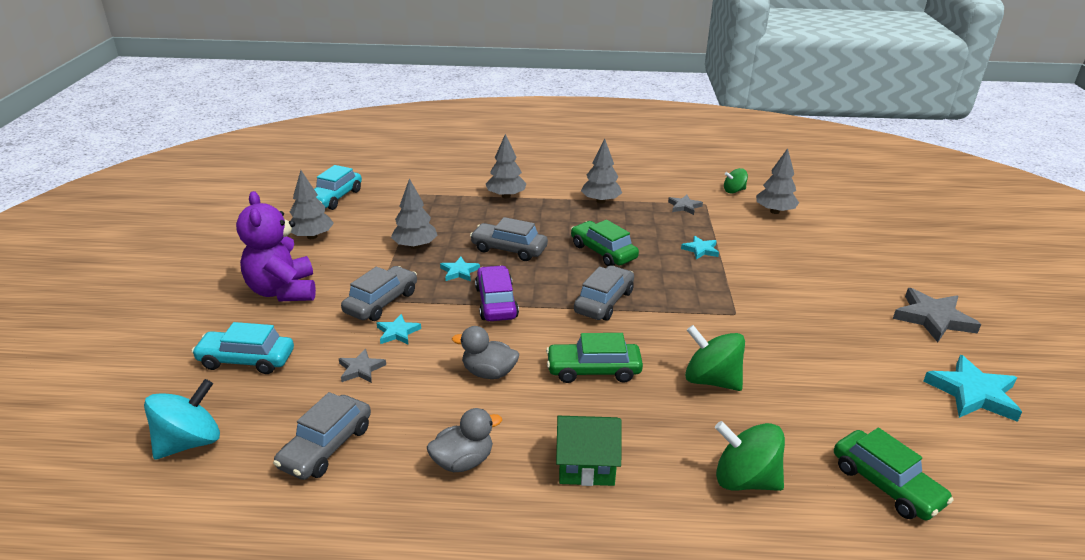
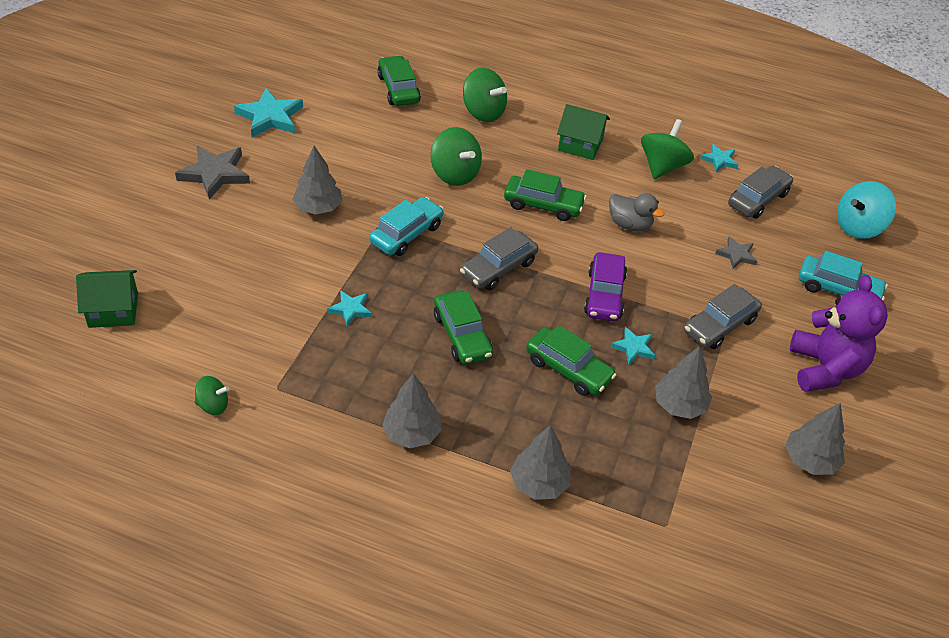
camera: 165 degrees left, 15 degrees up
(334, 198) = (792, 550): turquoise car -> turquoise car (407, 234)
(397, 332) = (704, 284): turquoise star -> turquoise star (719, 160)
(463, 461) = (662, 166): grey duck -> green spinning top
(509, 249) = (568, 369): grey car -> green car
(684, 206) = (308, 390): grey star -> none
(774, 211) = (203, 348): grey tree -> grey tree (318, 208)
(858, 217) = (113, 310): none -> green house

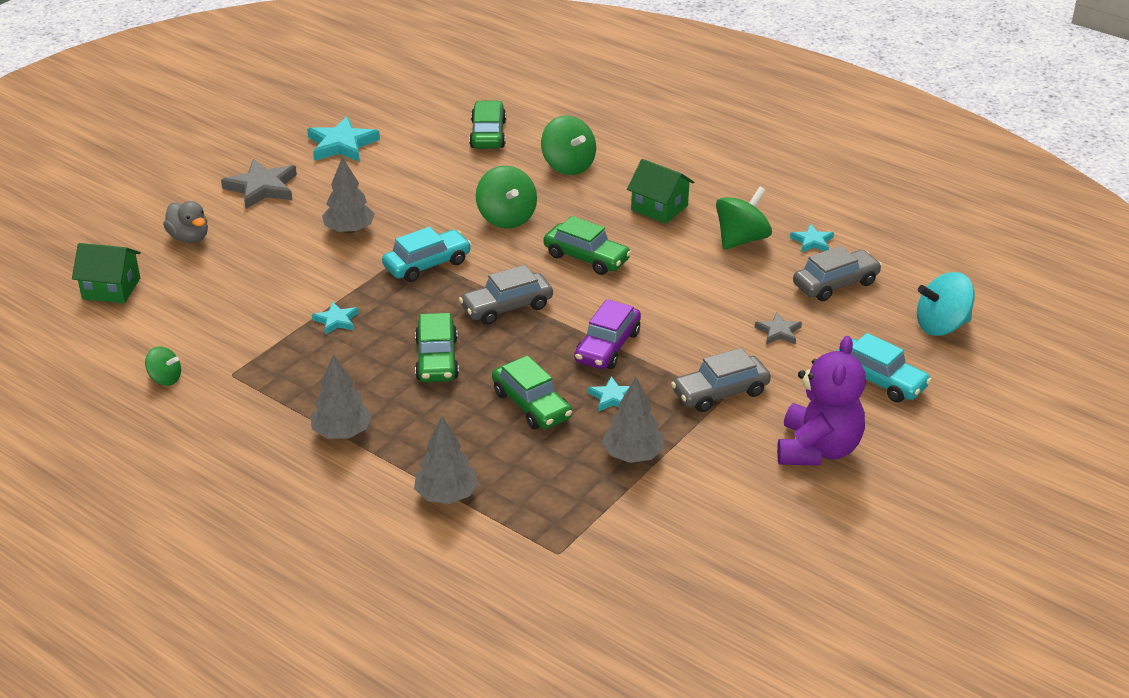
camera: 20 degrees right, 10 degrees down
(629, 224) = (672, 288): grey duck -> grey duck (189, 238)
(809, 460) = (749, 526): grey tree -> none

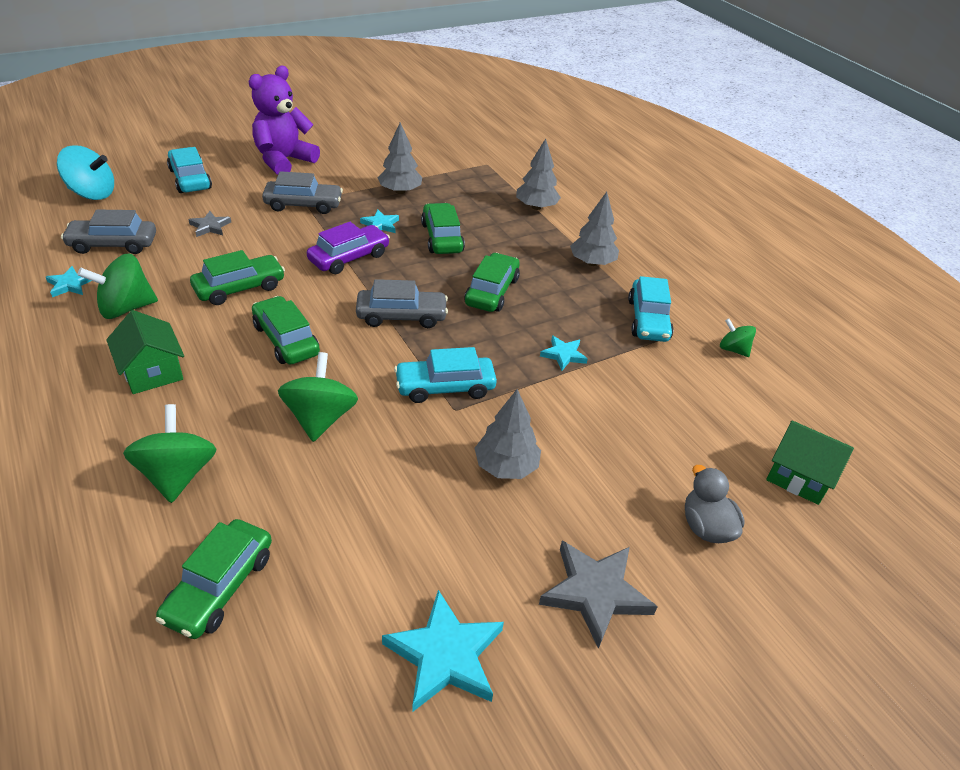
camera: 160 degrees left, 5 degrees up
(260, 382) = (648, 320): none -> turquoise car
(673, 284) = (240, 288): none -> green car

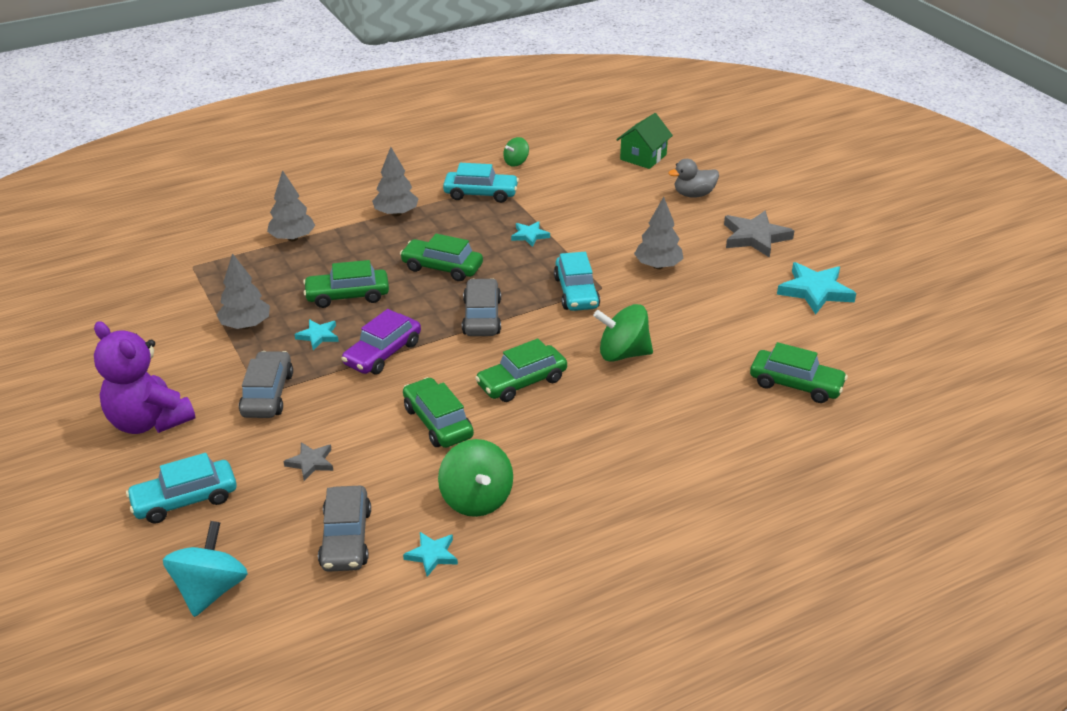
camera: 85 degrees left, 5 degrees down
(152, 371) = (576, 460): green house -> none
(177, 475) = (700, 421): green spinning top -> none
(349, 258) = (383, 353): purple car -> purple car turned 105 degrees counterclockwise

